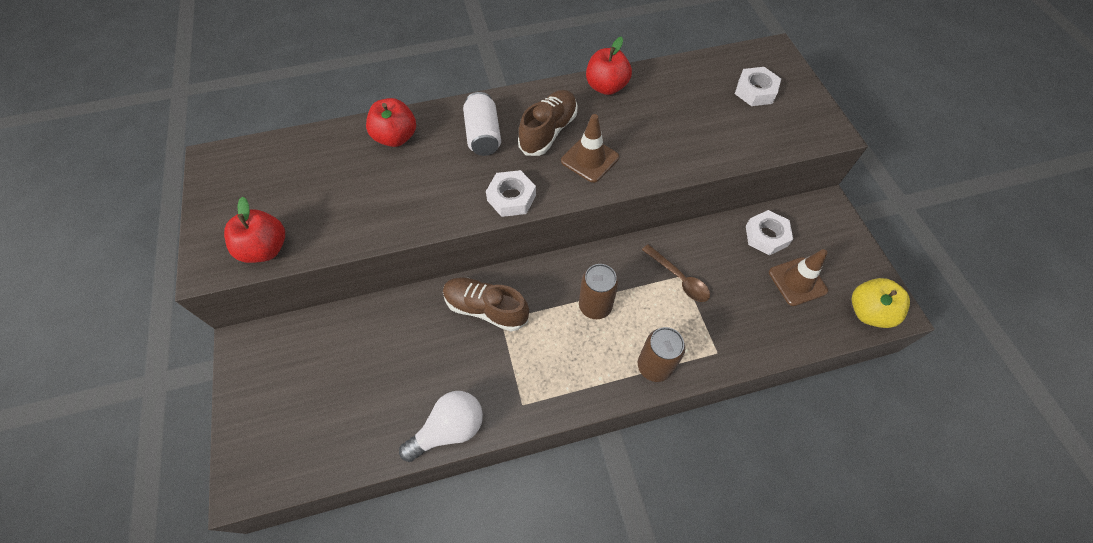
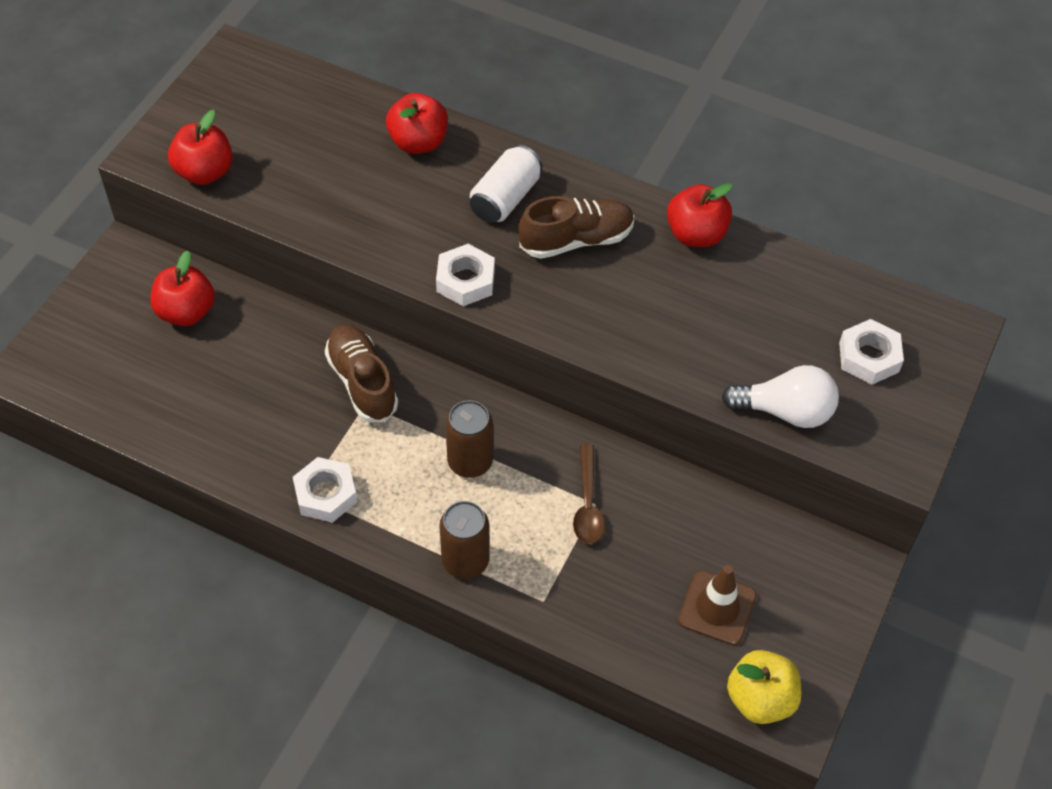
camera: 40 degrees right, 5 degrees down
(327, 351) = (186, 312): none -> red apple
(449, 429) = (223, 461): white light bulb -> white light bulb (785, 411)
(590, 159) = (587, 298): brown traffic cone -> none
(766, 236) = (740, 538): white nut -> white nut (326, 494)

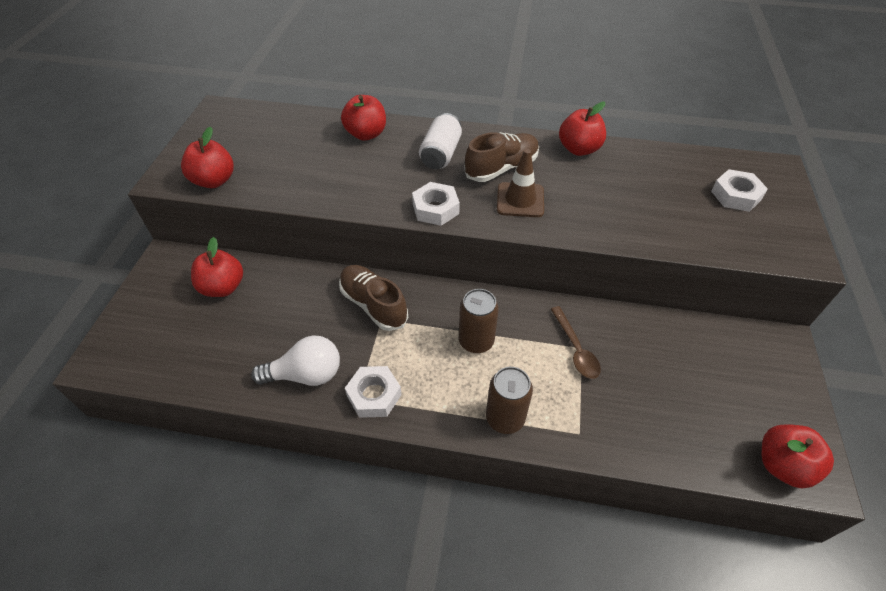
camera: 15 degrees left, 5 degrees down
(717, 608) = (708, 401): brown traffic cone -> brown traffic cone (520, 200)
(760, 699) = (782, 465): yellow apple -> red apple
(785, 411) = (705, 241): white light bulb -> white light bulb (306, 374)

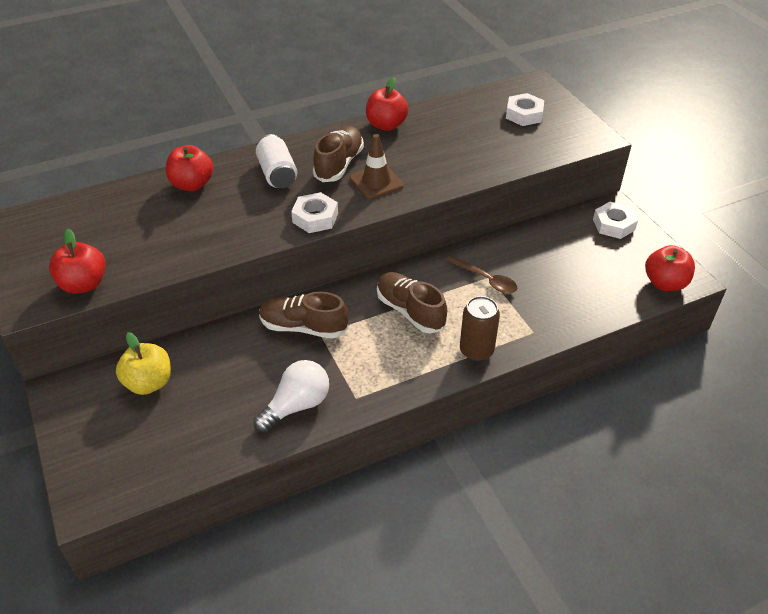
camera: 35 degrees left, 5 degrees down
(223, 287) = (149, 383): red apple -> yellow apple
(374, 395) = (367, 389): white nut -> white nut (613, 225)
(476, 341) = (410, 311): brown can -> brown shoe

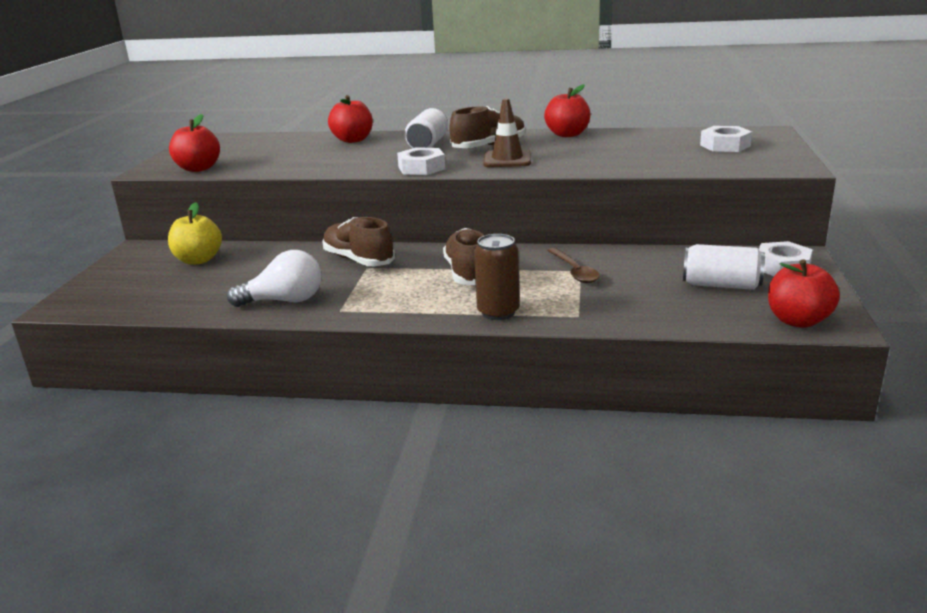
camera: 35 degrees right, 20 degrees down
(593, 260) = (721, 285): none -> white can

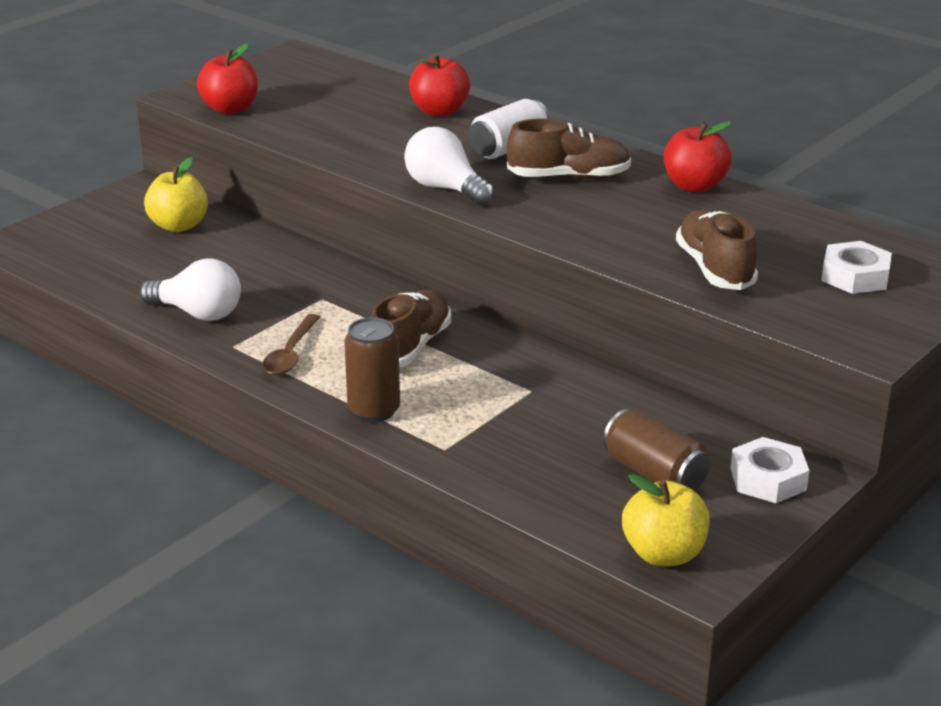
camera: 30 degrees right, 5 degrees up
(358, 260) = (325, 285): brown shoe -> brown shoe (714, 269)
(421, 168) = (445, 189): white nut -> white light bulb
(507, 159) = (556, 207): brown traffic cone -> none
(574, 271) = (523, 389): brown spoon -> brown spoon (291, 354)
(721, 285) = (654, 474): white can -> brown can
(798, 321) = (663, 554): red apple -> yellow apple

